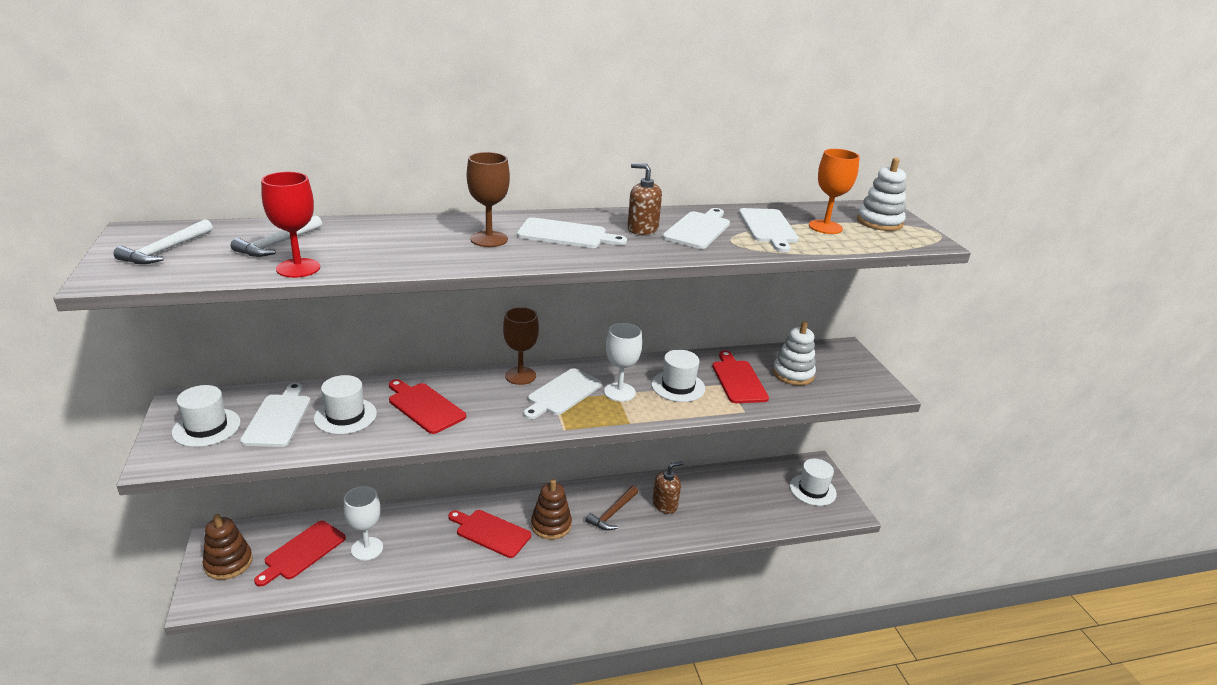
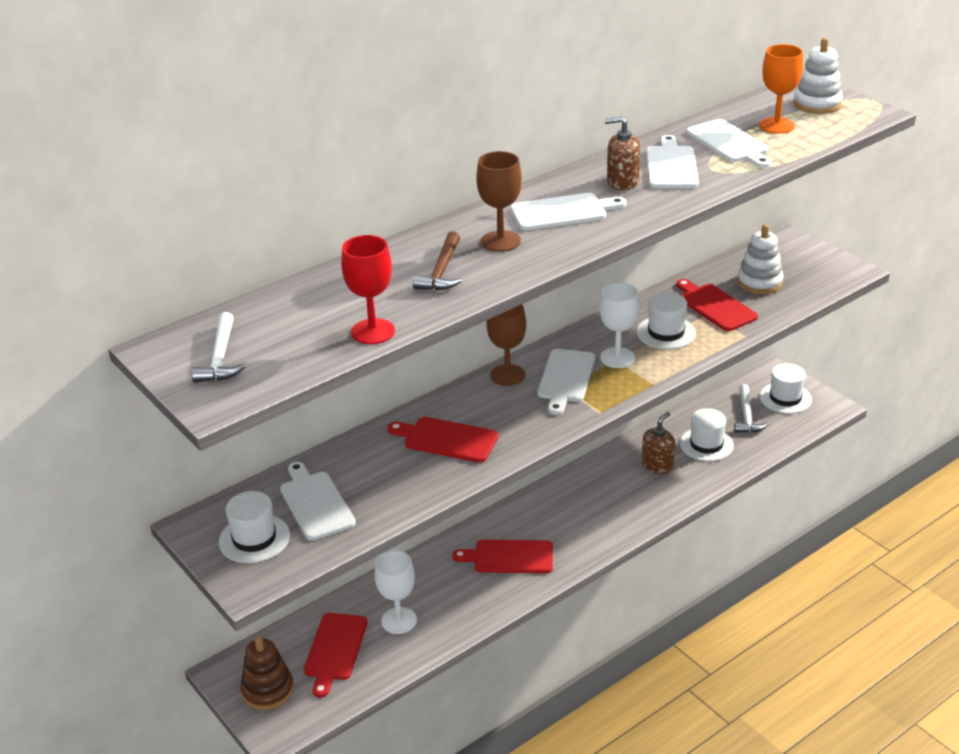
camera: 20 degrees left, 5 degrees up
(277, 244) = (315, 314): white hammer -> white hammer (746, 416)
(345, 416) = (380, 476): white hat -> white hat (706, 444)
(551, 525) = (563, 527): brown stacking toy -> none
(612, 513) = (613, 493): brown hammer -> brown hammer (441, 271)

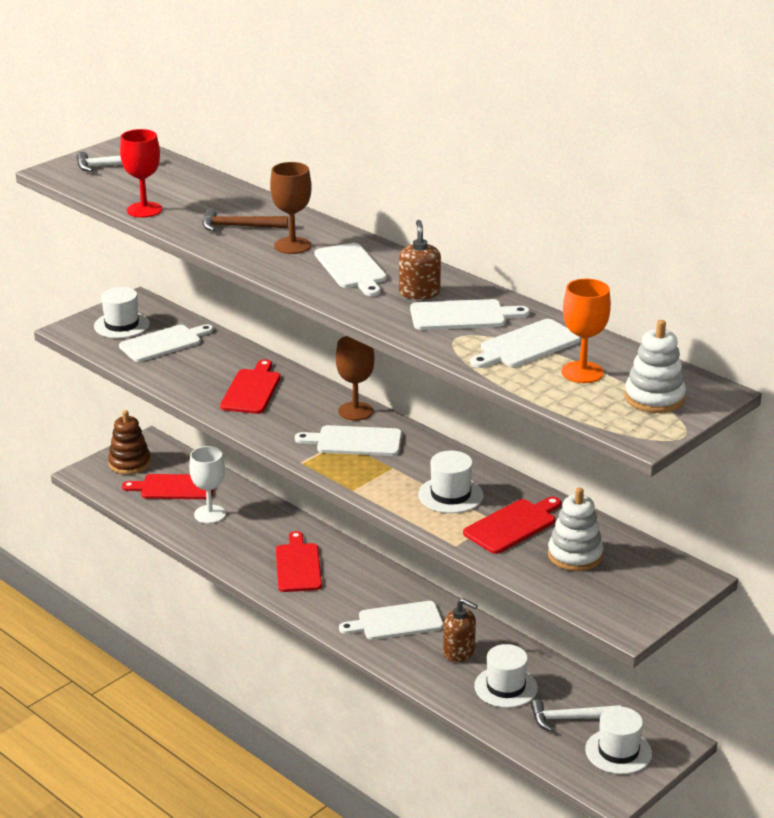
camera: 80 degrees right, 5 degrees down
(610, 498) = (396, 621): none -> white cutting board
(617, 358) = (396, 468): white goblet -> none

